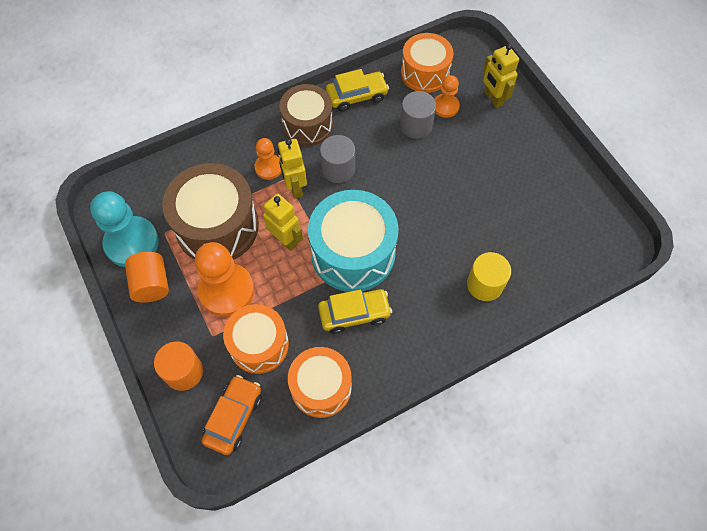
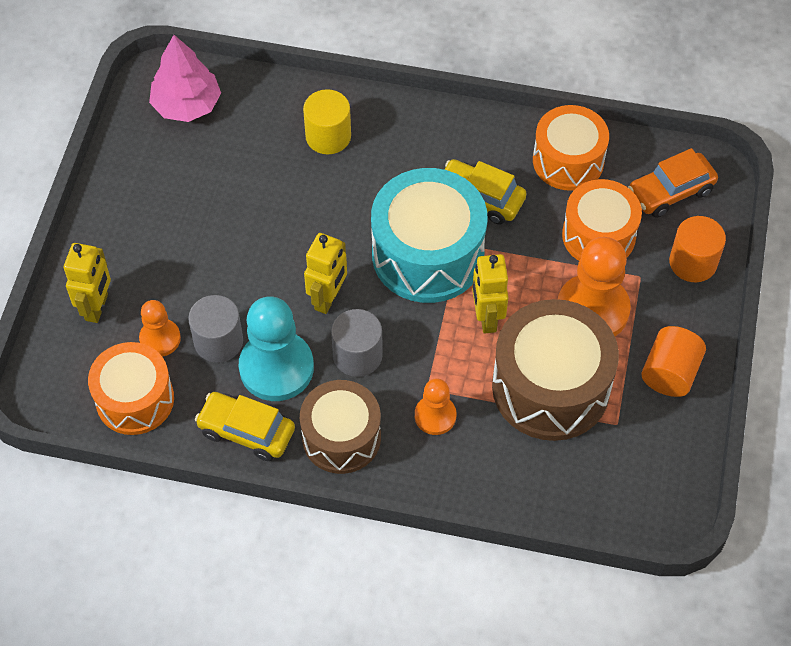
camera: 140 degrees left, 5 degrees down
(132, 243) = (662, 437): turquoise pawn -> turquoise pawn (276, 368)
(295, 187) = (426, 369): yellow robot -> yellow robot (328, 298)
(586, 240) = (187, 105): none -> pink tree

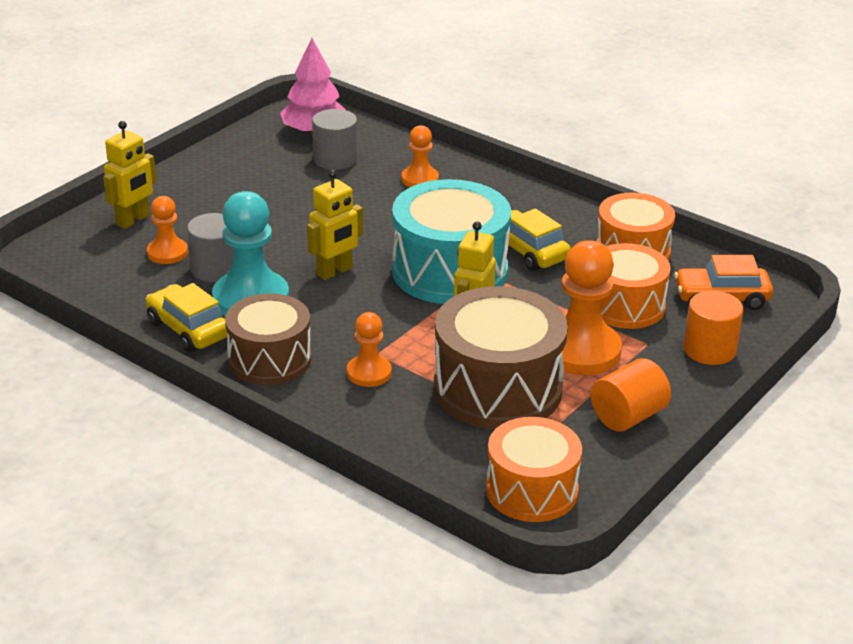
camera: 25 degrees right, 25 degrees down
(135, 399) = (112, 281): orange drum -> orange drum (531, 490)
(328, 136) = (420, 179): yellow cylinder -> orange pawn
(357, 355) = (330, 313): grey cylinder -> grey cylinder (335, 159)

